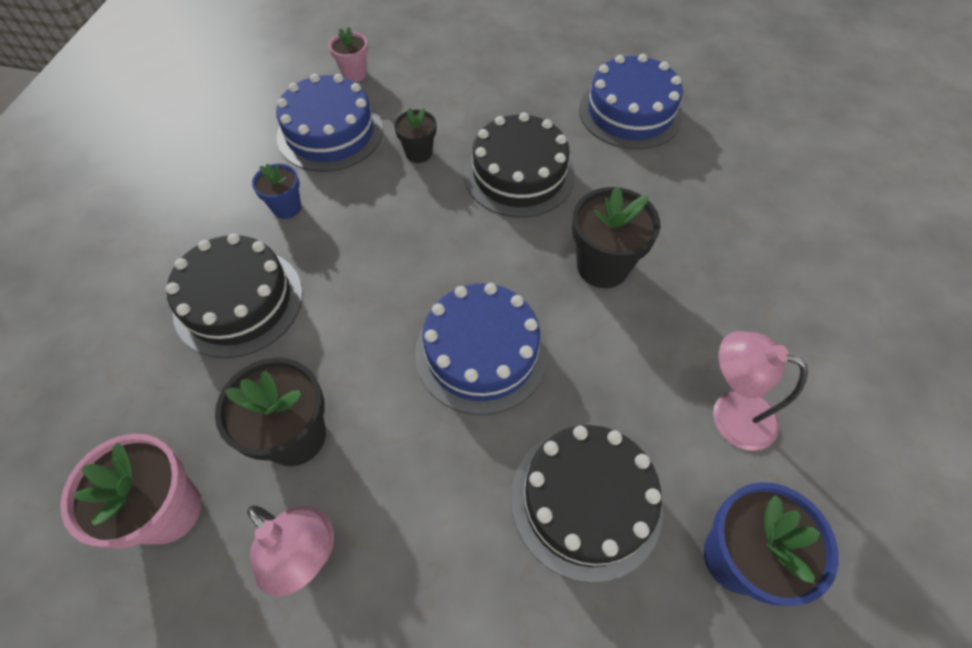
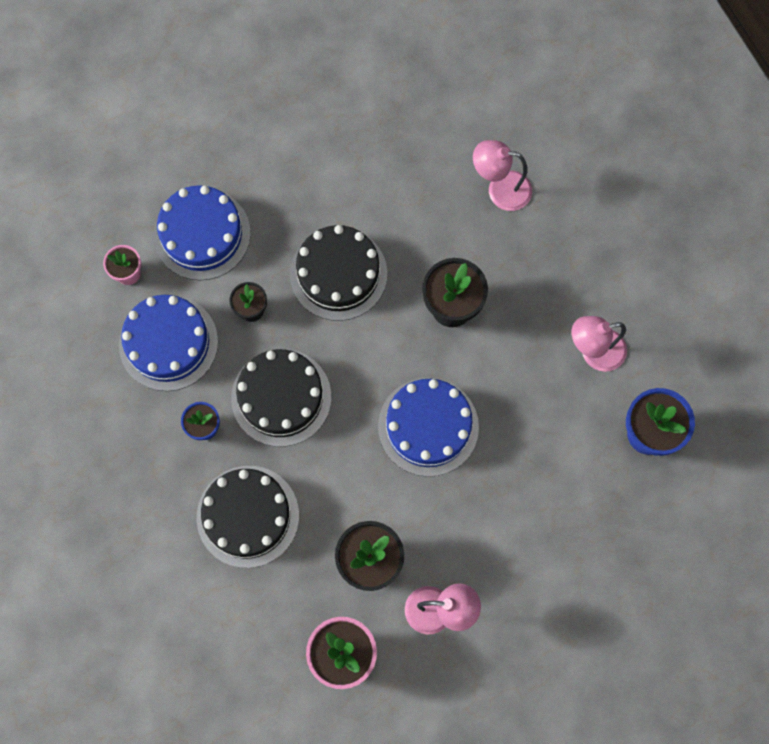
camera: 40 degrees left, 15 degrees up
(586, 500) = (555, 466): black cake -> black cake (281, 397)
(630, 112) = (370, 153): blue cake -> blue cake (202, 234)
(735, 205) = (500, 189): none -> pink lamp

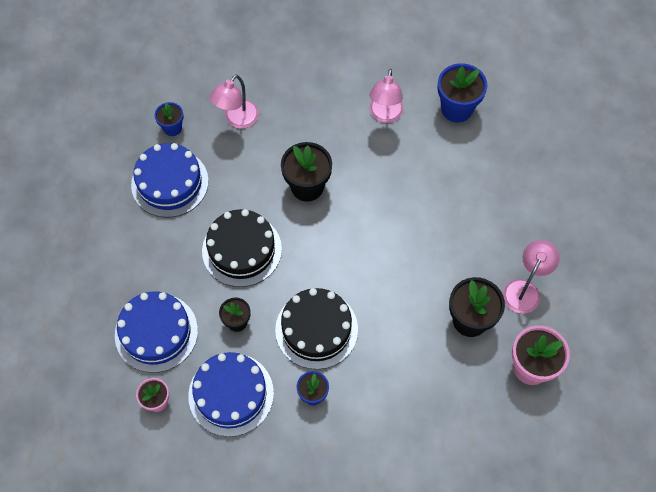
camera: 65 degrees left, 10 degrees down
(248, 516) = (397, 392): black cake -> none
(428, 426) = (387, 239): blue cake -> blue cake (170, 183)
(453, 126) = (172, 128): none -> blue flower pot

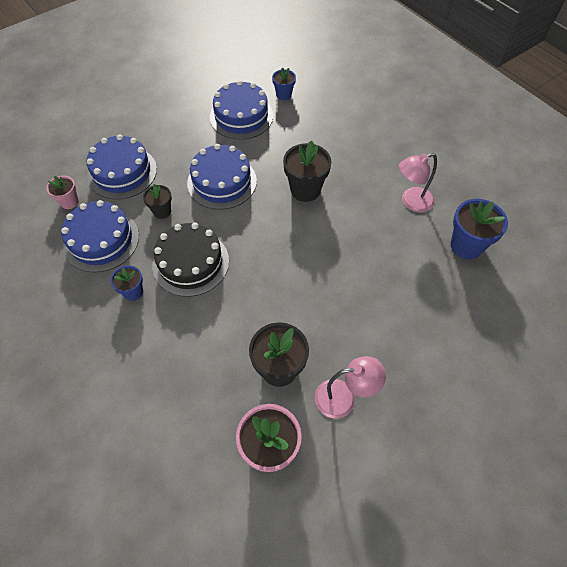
camera: 55 degrees right, 5 degrees down
(237, 120) = (322, 122): pink lamp -> none
(242, 250) = (222, 182): black cake -> blue cake

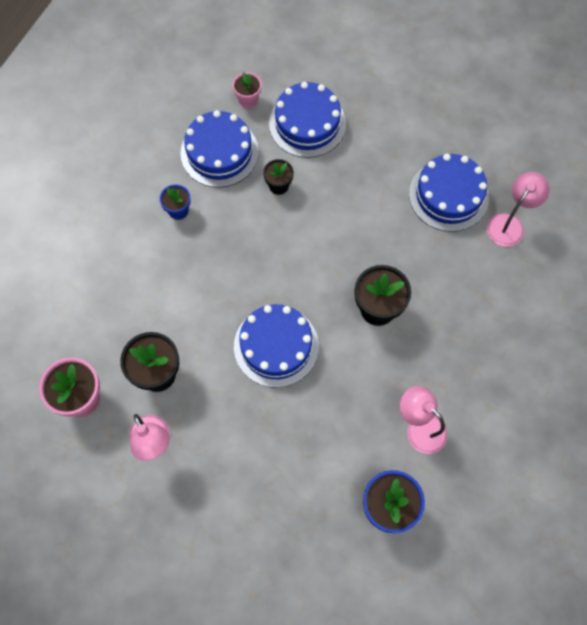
camera: 65 degrees right, 10 degrees up
(190, 263) = (232, 243): black cake -> none
(222, 182) = (344, 221): blue cake -> blue cake (276, 346)
(284, 95) = (509, 224): blue flower pot -> pink lamp

